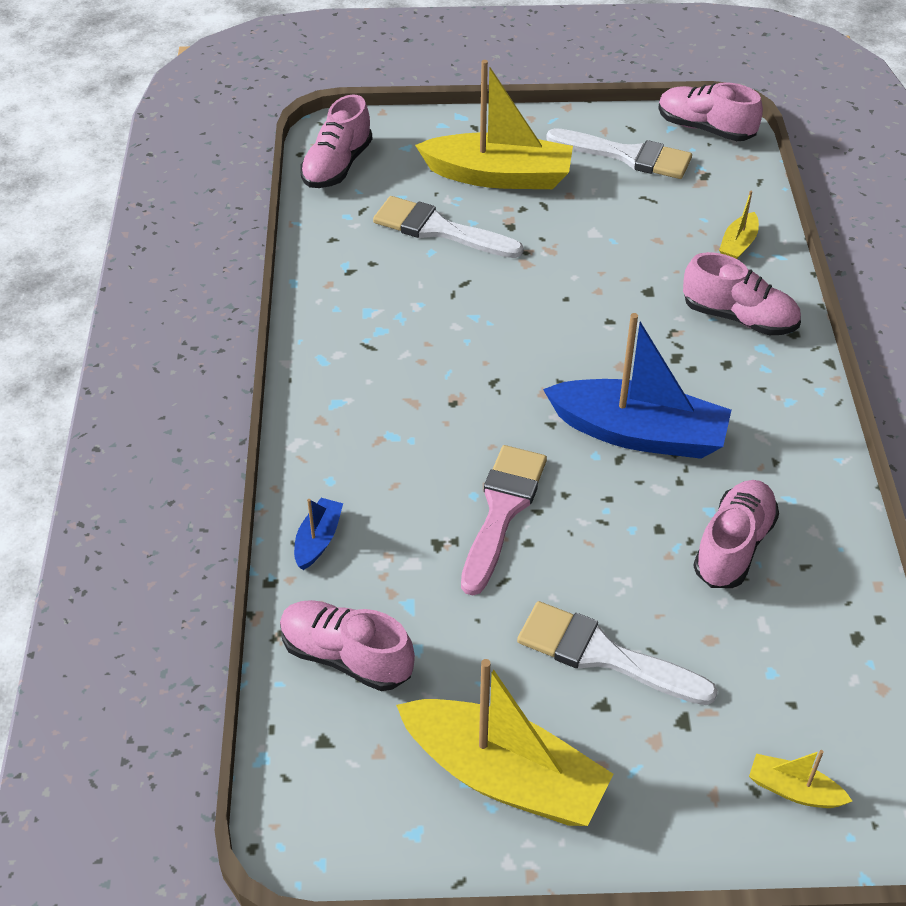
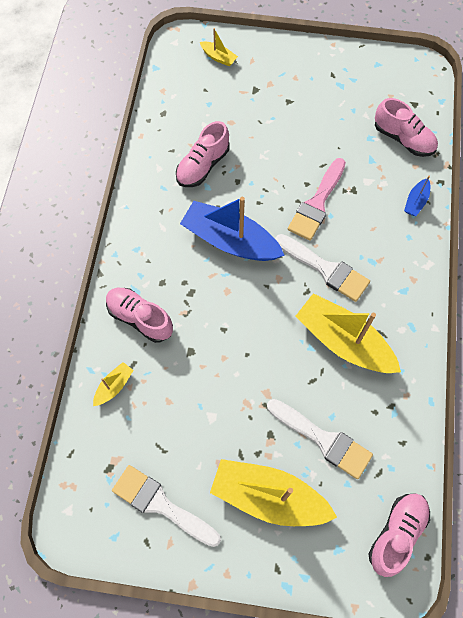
camera: 170 degrees left, 20 degrees up
(504, 776) = (338, 79): yellow boat -> yellow boat (343, 341)
(603, 655) = (282, 122): white brush -> white brush (325, 269)
(705, 128) = (86, 530): pink shoe -> none

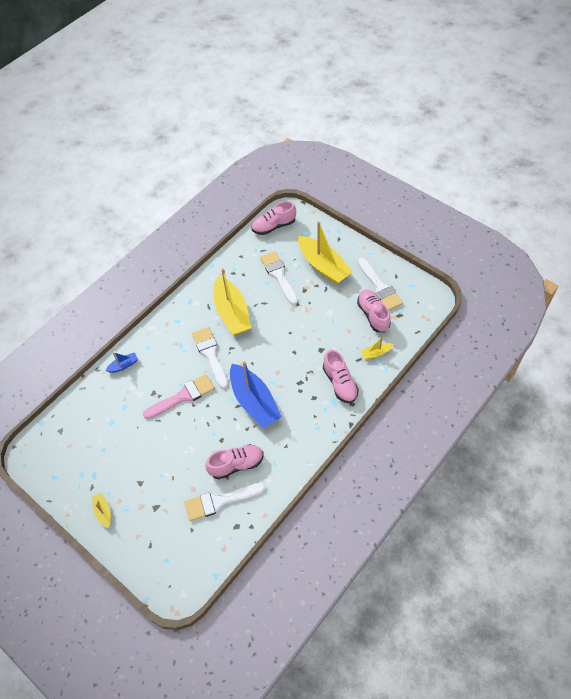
camera: 145 degrees left, 10 degrees down
(195, 125) = (220, 501): none -> white brush
(218, 57) = (160, 555): yellow boat -> yellow boat (103, 512)
(403, 139) = (92, 409): pink shoe -> pink shoe (373, 315)

